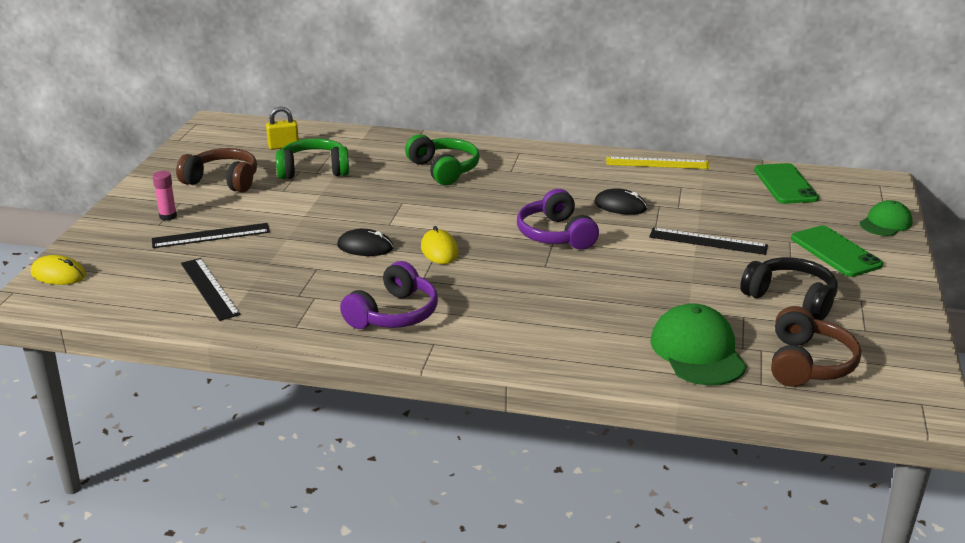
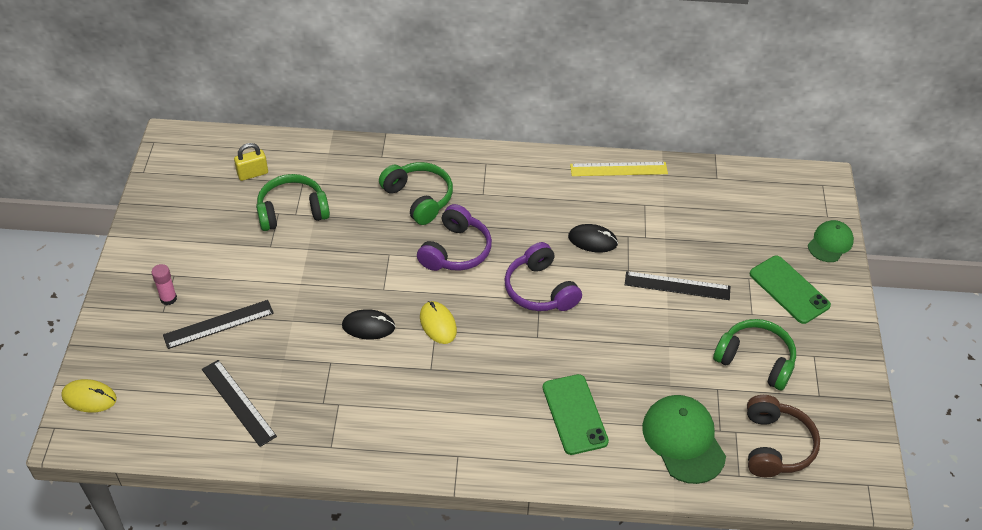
camera: 10 degrees left, 20 degrees up
(223, 181) = (207, 236): brown headphones -> none
(394, 314) = (415, 420): purple headphones -> purple headphones (456, 250)
(785, 184) = (739, 192): green phone -> green phone (575, 414)
(791, 299) = (755, 360): black headphones -> green headphones

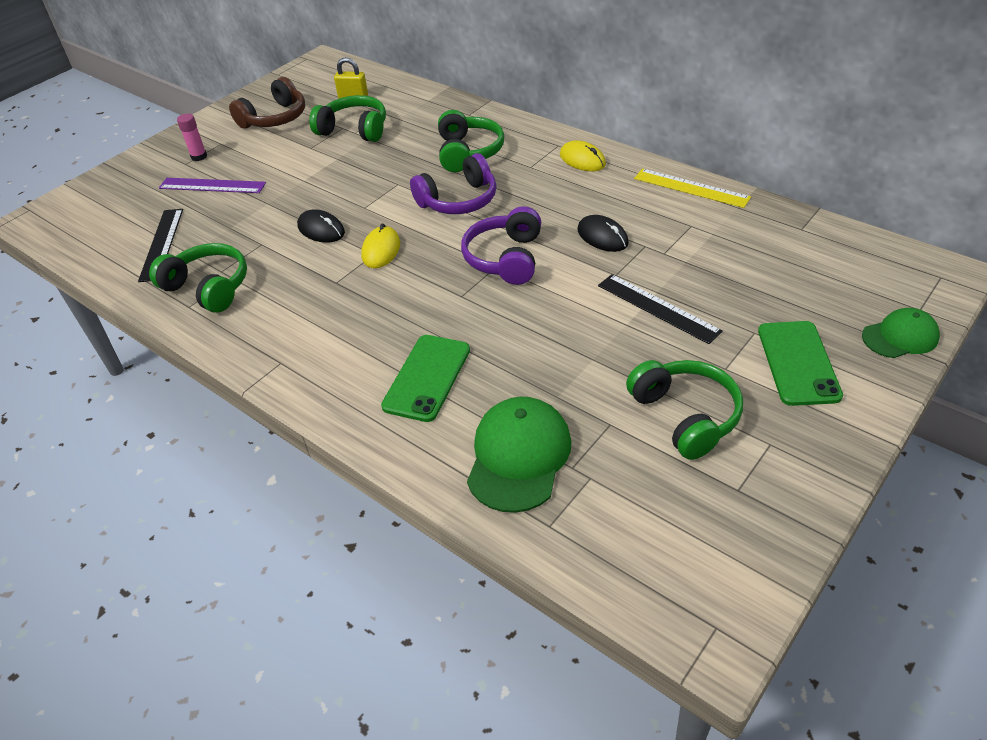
camera: 40 degrees right, 5 degrees down
(89, 397) = (72, 199): yellow mouse -> yellow mouse (582, 159)
(218, 324) = (212, 185): black ruler -> purple ruler
(329, 422) = (208, 287): none -> green headphones
(775, 445) = (627, 516): brown headphones -> brown headphones (275, 118)

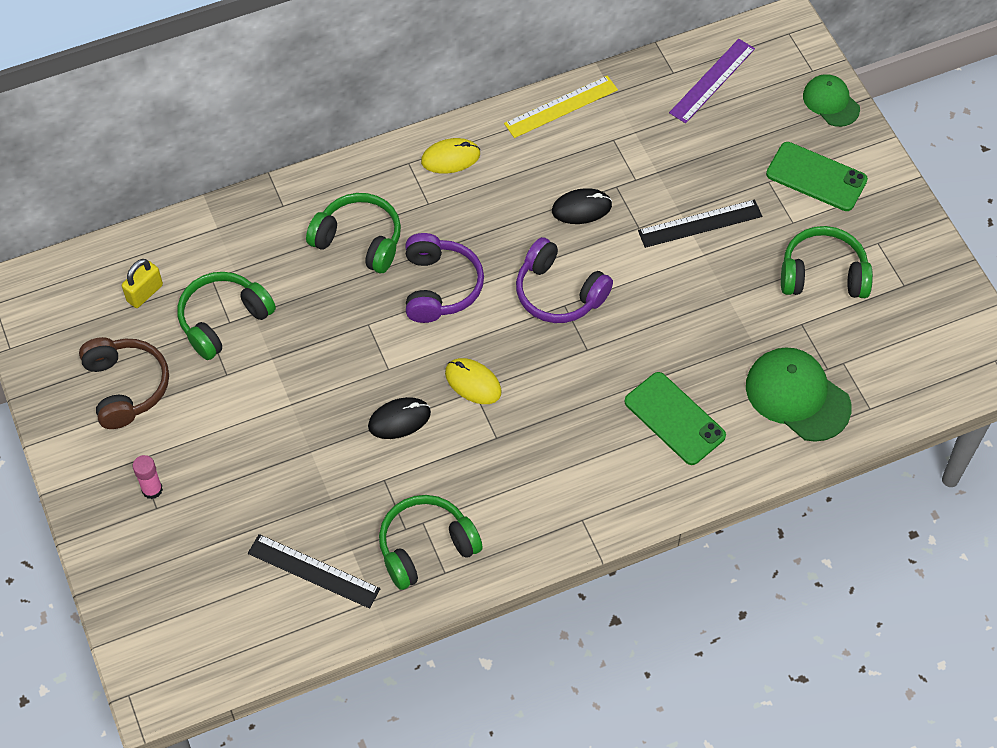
camera: 65 degrees left, 15 degrees up
(212, 185) = (230, 493): purple ruler -> purple ruler (712, 80)
(900, 337) = (831, 102): green cap -> green cap turned 45 degrees counterclockwise

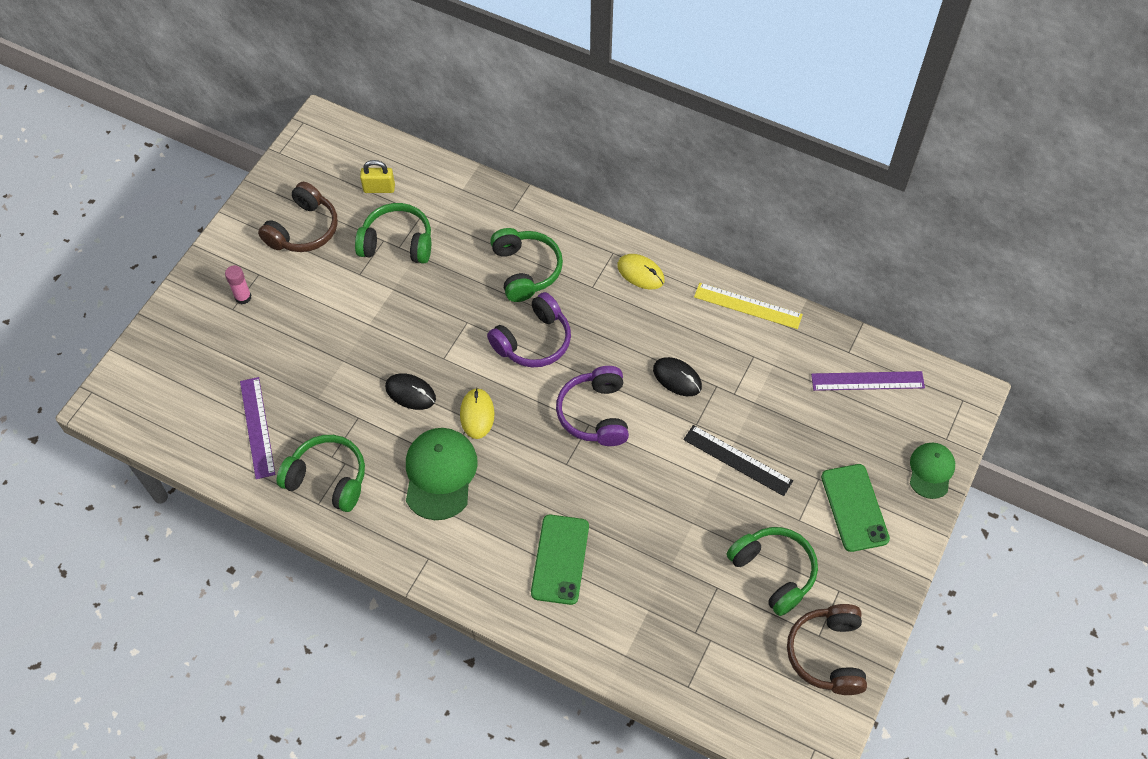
camera: 50 degrees right, 0 degrees up
(313, 571) = (257, 427): black ruler -> purple ruler
(797, 396) = (652, 628): green cap -> green cap (440, 474)
(924, 291) = (827, 654): none -> brown headphones

